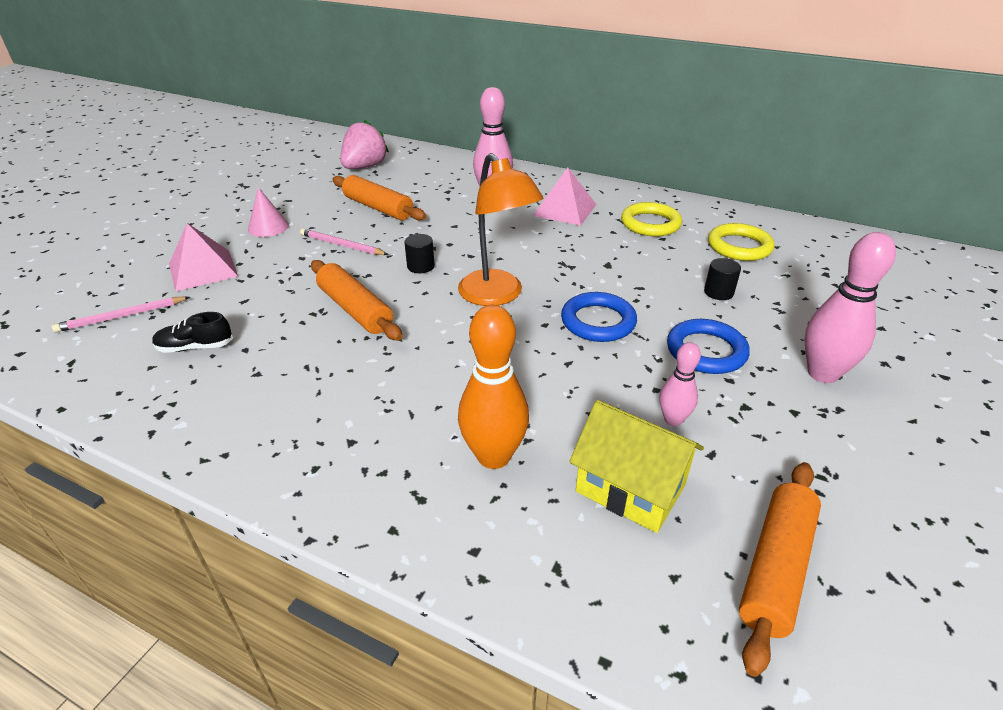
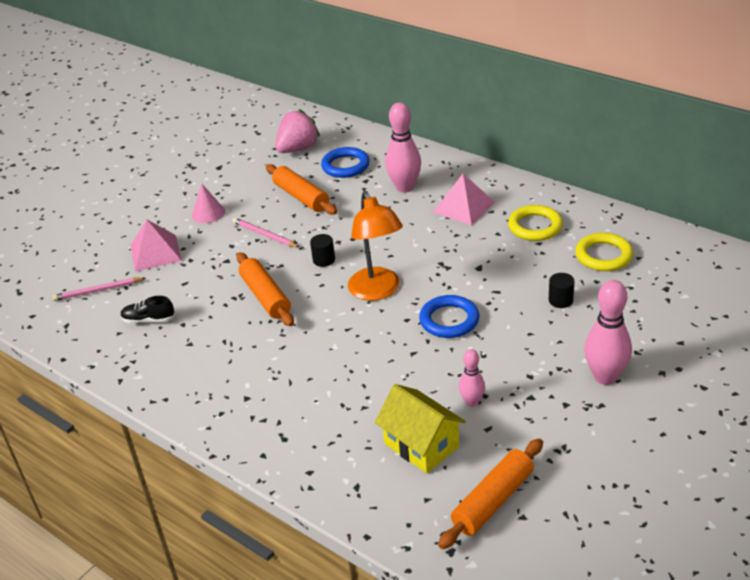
camera: 15 degrees right, 0 degrees up
(493, 456) = (338, 416): orange bowling pin -> none
(706, 351) = (523, 351): blue ring -> blue ring (345, 166)

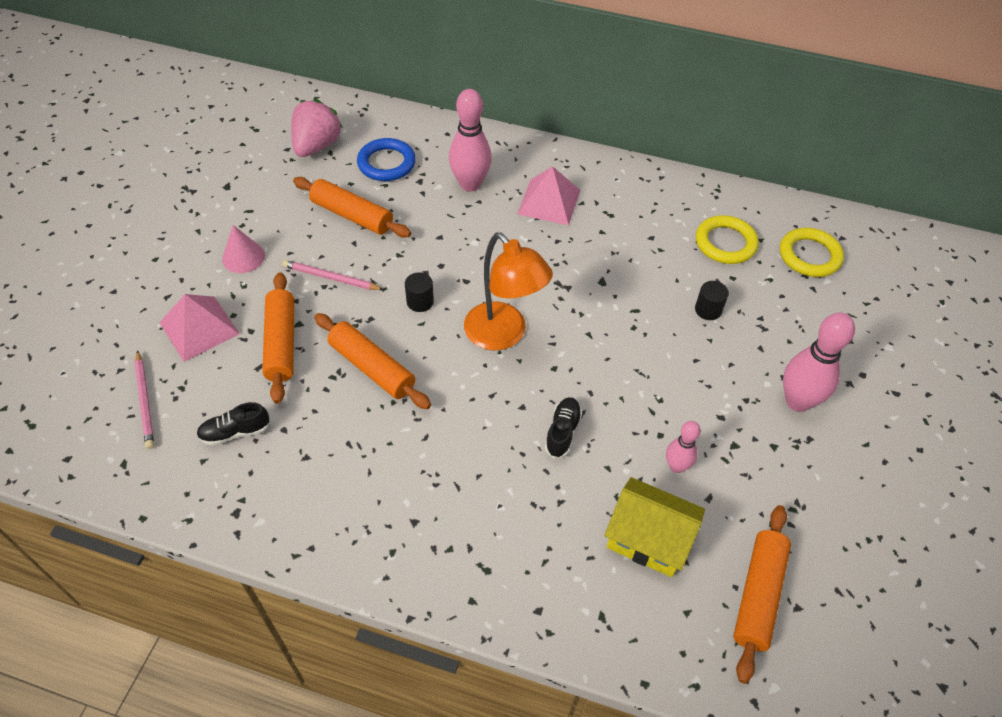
camera: 25 degrees left, 15 degrees up
(98, 291) = (145, 401): pink pencil -> pink pencil turned 75 degrees counterclockwise
(208, 271) = (281, 343): none -> orange rolling pin
(390, 362) = (562, 432): none -> black shoe
(449, 320) = (602, 359): blue ring -> none
(535, 226) = (638, 216): yellow ring -> yellow ring (809, 256)

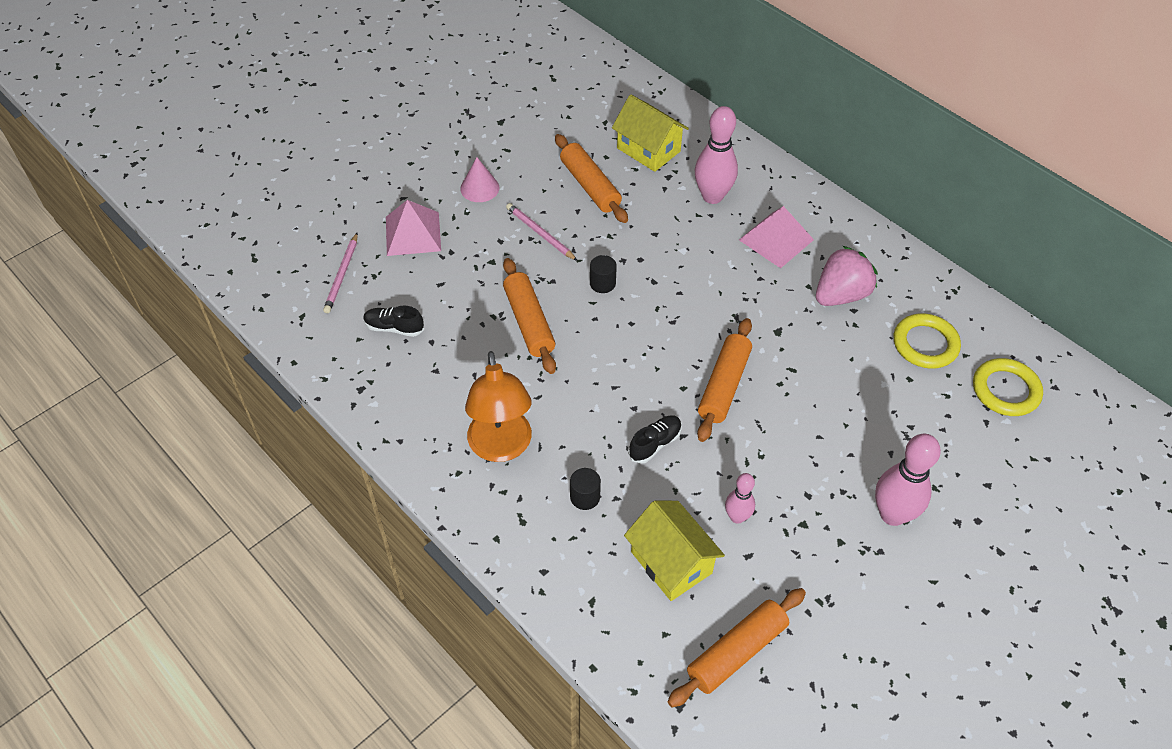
camera: 30 degrees right, 0 degrees up
(281, 343) = (469, 272): orange rolling pin -> orange rolling pin (723, 386)
(317, 146) = (596, 112): pink strawberry -> pink strawberry (840, 295)
(386, 163) = (648, 150): blue ring -> yellow house
(503, 335) = (656, 341): orange lamp -> orange lamp (501, 447)
(708, 310) = (863, 397): black cylinder -> black cylinder (585, 497)

